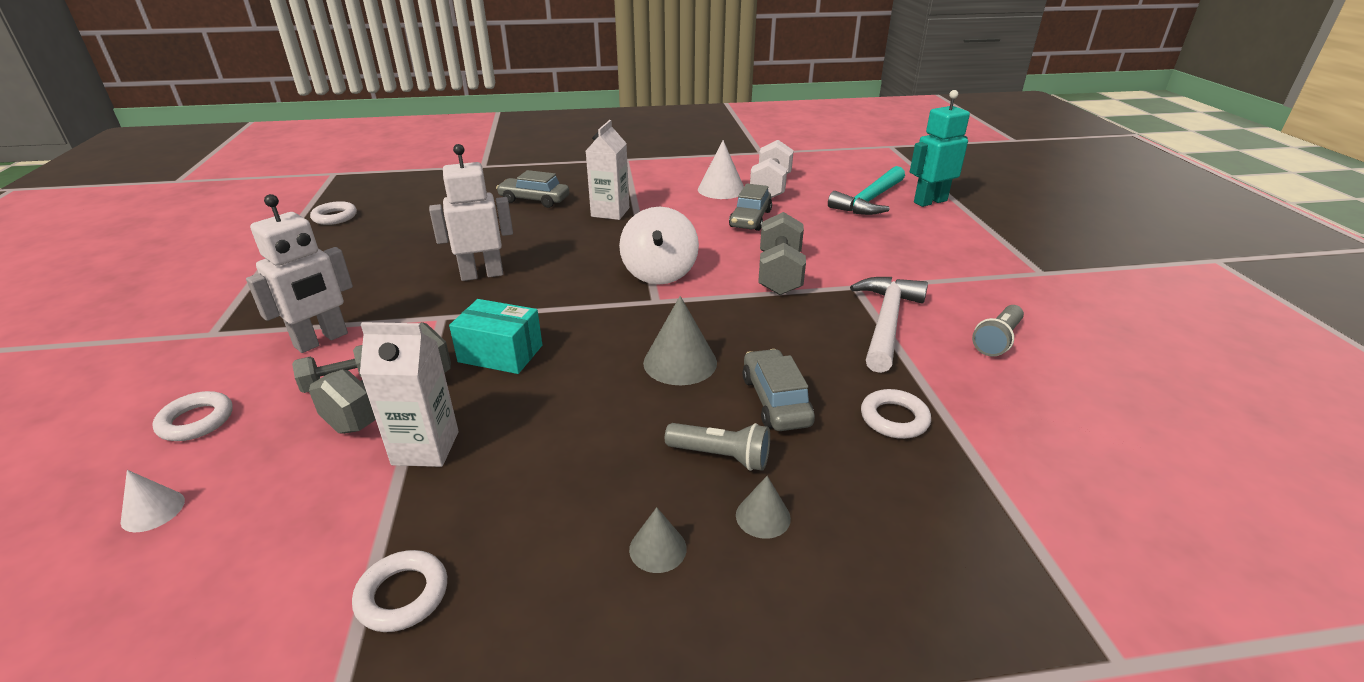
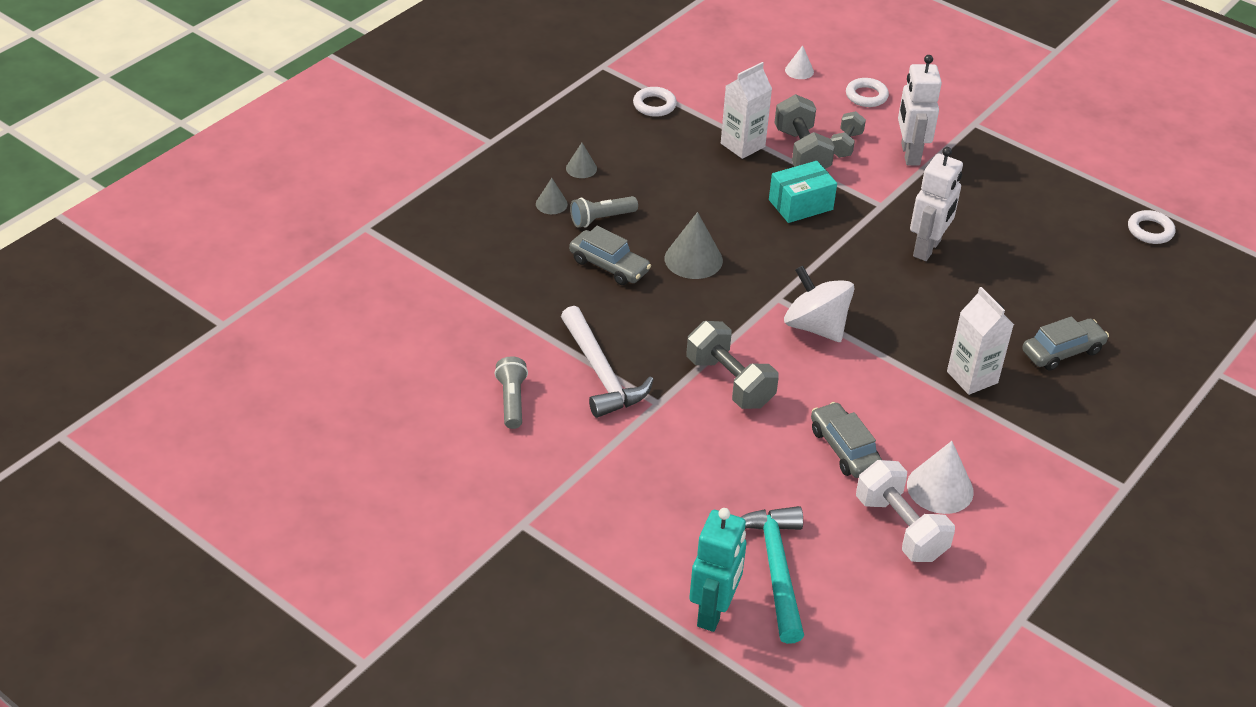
camera: 135 degrees right, 10 degrees up
(894, 418) = (533, 292): white ring -> none

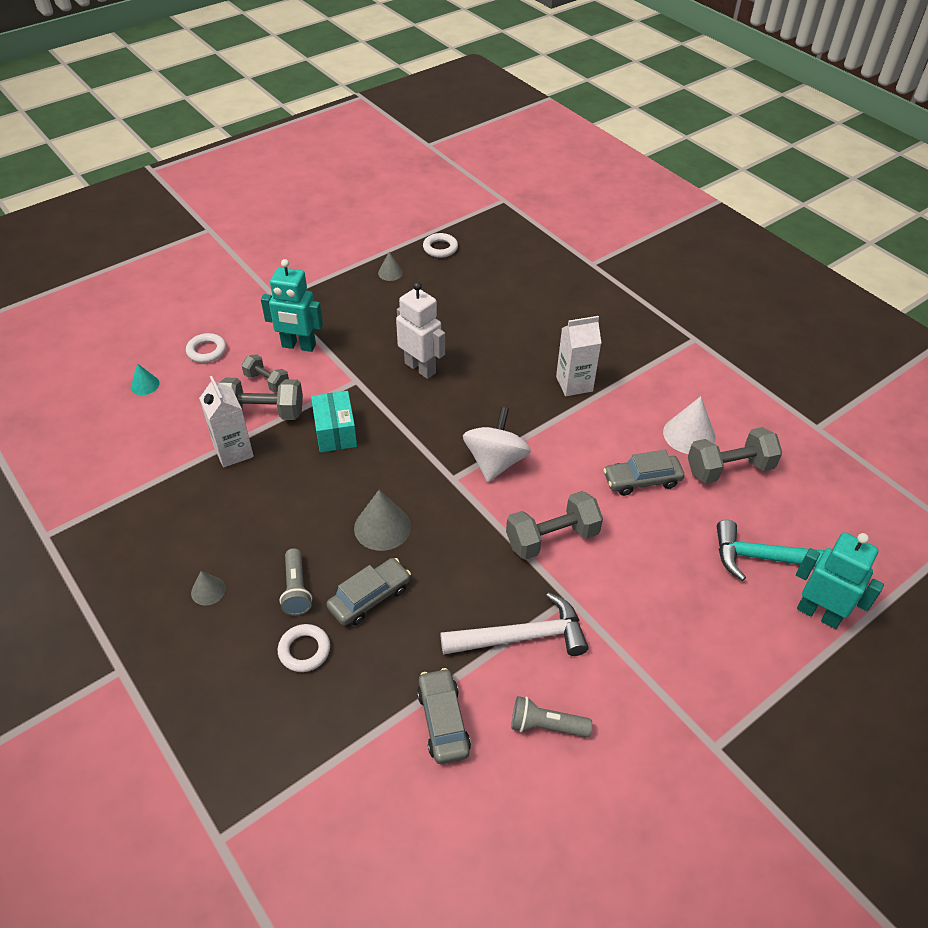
camera: 75 degrees left, 5 degrees up
(551, 204) = (255, 630): grey cone -> grey cone (390, 273)
(654, 105) = (137, 505): white ring -> white ring (304, 650)
(799, 70) = (145, 385): white cone -> turquoise cone
(815, 326) = (495, 462): white spinning top -> white spinning top turned 135 degrees clockwise
(900, 528) = (729, 469): white dumbbell -> grey dumbbell
(909, 154) = (298, 346): white robot -> turquoise robot
(1062, 351) = (556, 329): grey car -> grey car (443, 721)

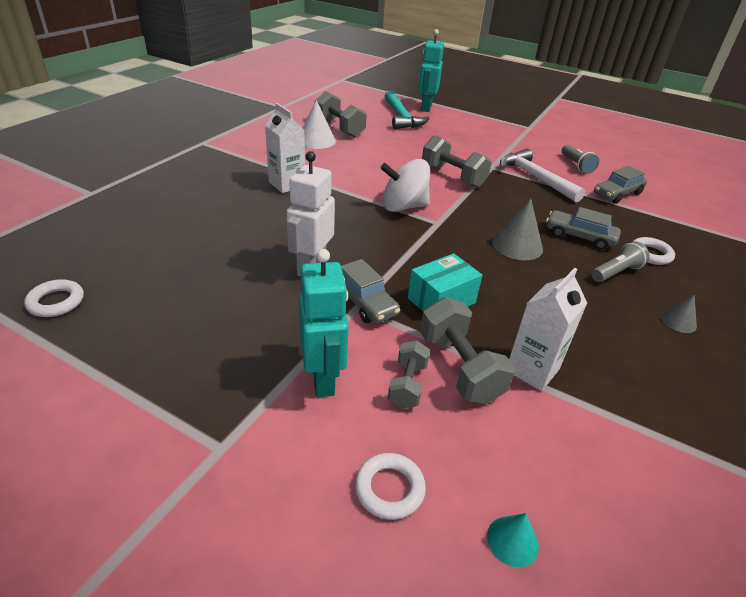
camera: 115 degrees left, 10 degrees down
(390, 273) = (125, 335): grey cone -> none
(642, 480) = (373, 152): grey car -> grey car (363, 301)

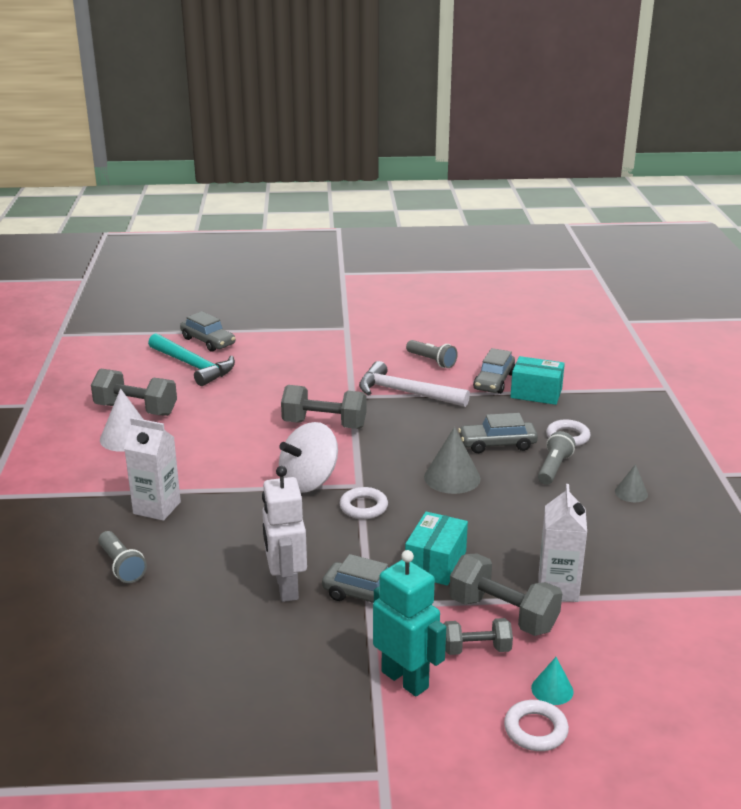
camera: 30 degrees left, 10 degrees down
(56, 302) = (67, 746): white ring -> white ring (363, 507)
(225, 209) = (121, 566): none -> grey flashlight
(407, 385) = (476, 649): grey dumbbell -> grey dumbbell turned 75 degrees counterclockwise
(426, 108) = (208, 341): turquoise robot -> grey car
(512, 541) = (642, 715): turquoise cone -> turquoise cone (552, 689)
(648, 214) = (536, 393): none -> turquoise box

